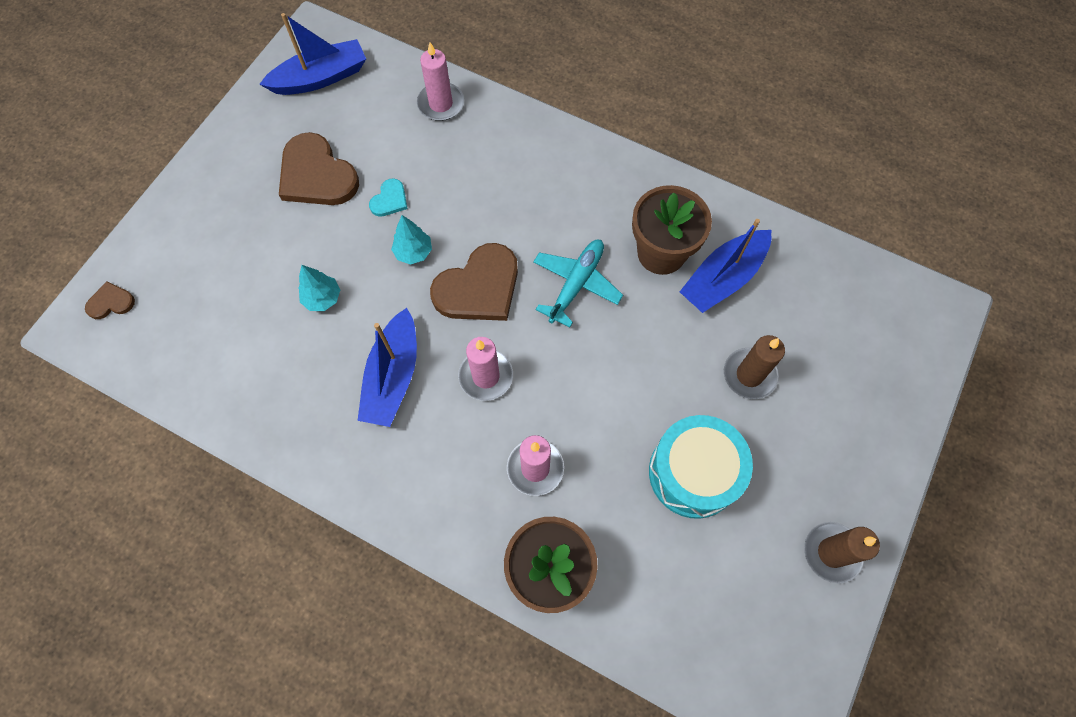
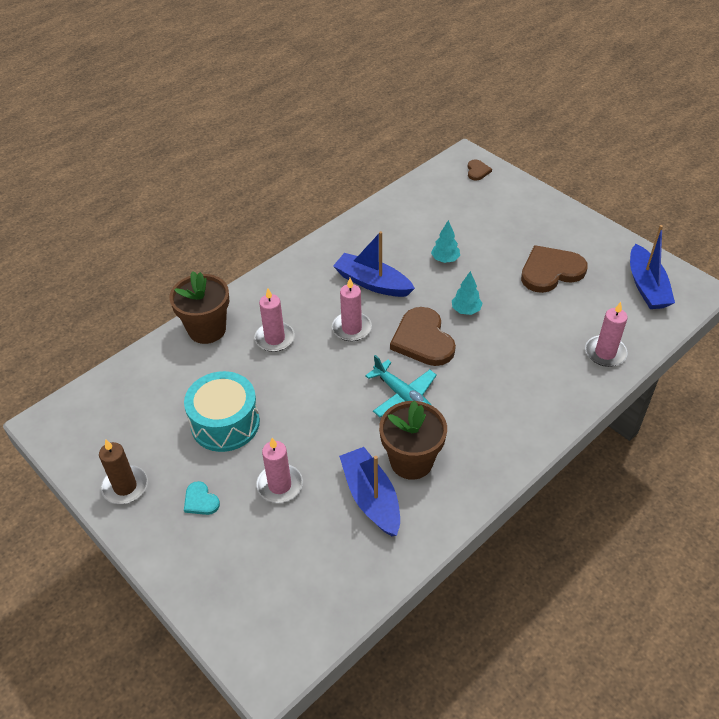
camera: 110 degrees right, 20 degrees down
(389, 200) = (516, 306): turquoise heart -> turquoise heart (200, 500)
(749, 375) = (279, 485): brown candle -> pink candle

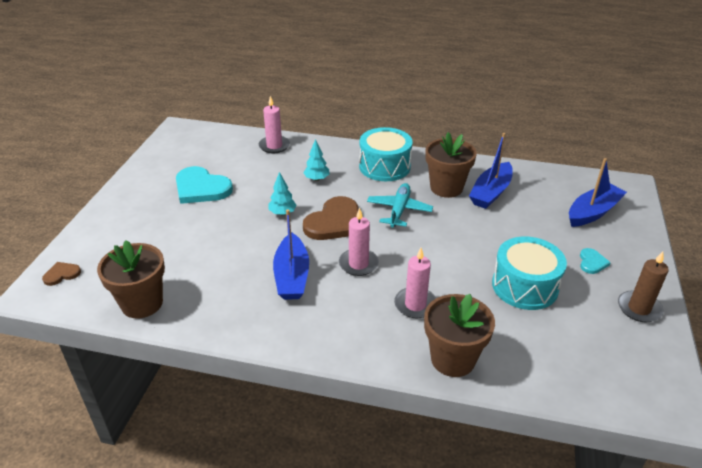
camera: 125 degrees left, 10 degrees down
(279, 485) = (533, 232): pink candle -> none
(410, 200) = (142, 303): none -> brown flower pot
(445, 259) = (225, 245): turquoise tree -> turquoise tree (316, 179)
(494, 429) = (384, 166): none -> turquoise drum
(550, 271) = (201, 188): brown heart -> turquoise heart
(646, 286) = (189, 146): blue boat -> blue boat (593, 212)

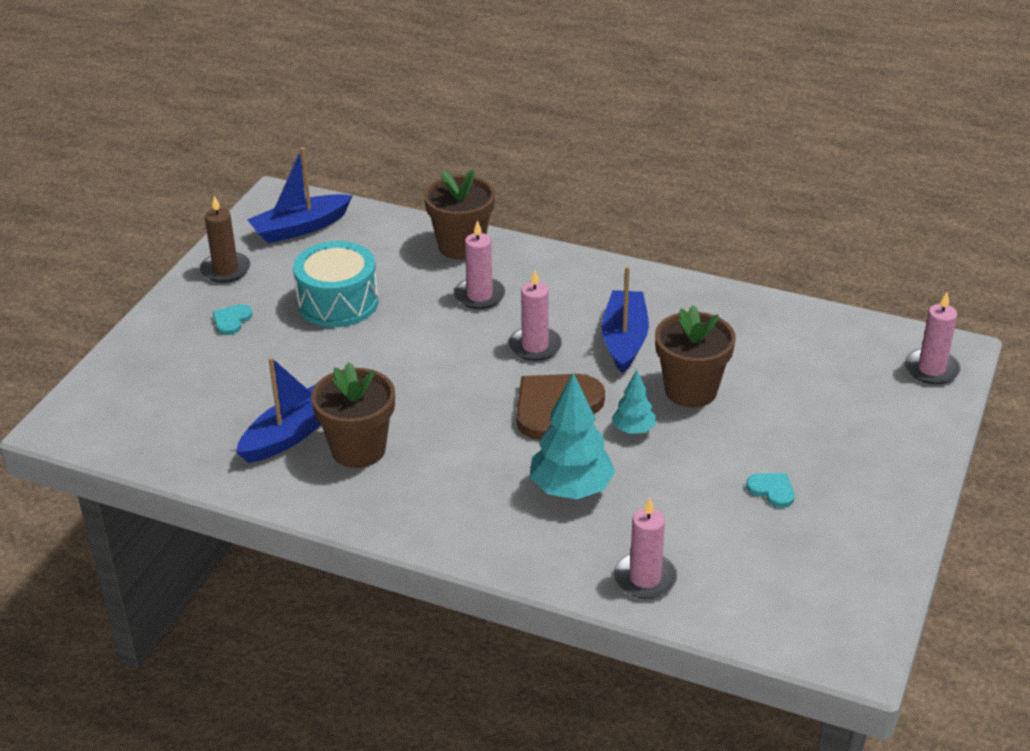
camera: 170 degrees left, 0 degrees up
(61, 274) = (931, 369): brown heart -> pink candle
(142, 303) = (810, 326): brown flower pot -> brown flower pot (691, 390)
(201, 188) = (772, 490): turquoise heart -> turquoise heart, size x0.48
(316, 179) = (571, 489): turquoise tree -> turquoise tree, size x1.84
(384, 166) = (444, 504): turquoise drum -> none
(399, 210) = (451, 417): turquoise plane -> none
(593, 212) = (164, 386): blue boat -> blue boat (300, 228)

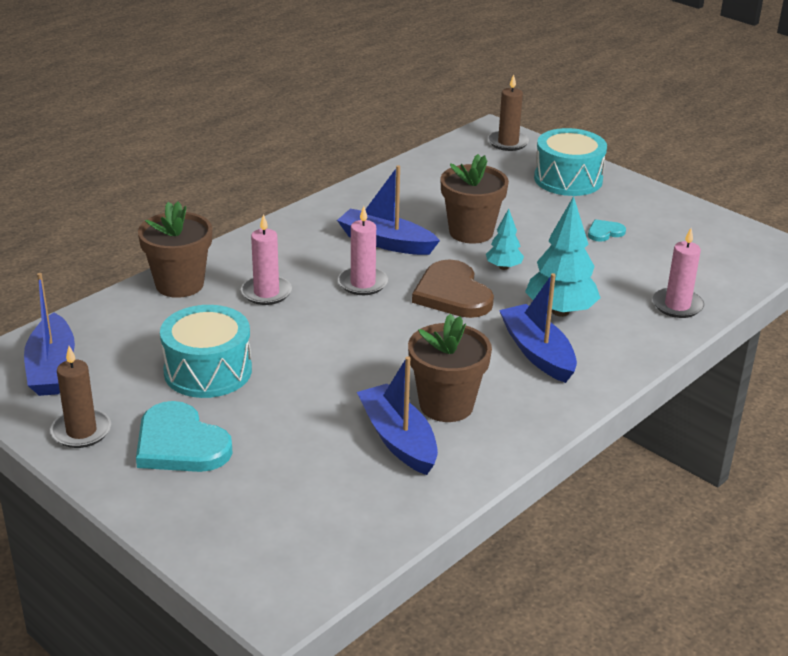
camera: 70 degrees left, 5 degrees down
(231, 320) = (180, 444): turquoise heart -> turquoise heart, size x2.09
(481, 489) = (537, 352): none -> blue boat
(880, 436) = (568, 179): none -> turquoise drum
(931, 369) = (508, 143): pink candle -> brown candle

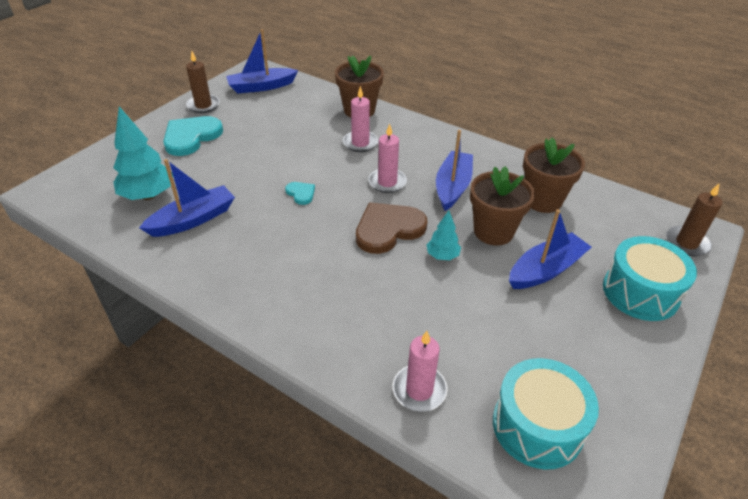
camera: 80 degrees right, 10 degrees up
(208, 371) = (264, 135): turquoise drum -> turquoise drum (537, 426)
(446, 405) = (234, 239): brown flower pot -> brown flower pot (542, 200)
(537, 352) = (312, 285): blue boat -> blue boat (546, 270)
(560, 311) = (381, 297): turquoise tree -> turquoise tree (148, 196)
(604, 232) = (543, 325): turquoise heart -> turquoise heart (301, 193)

